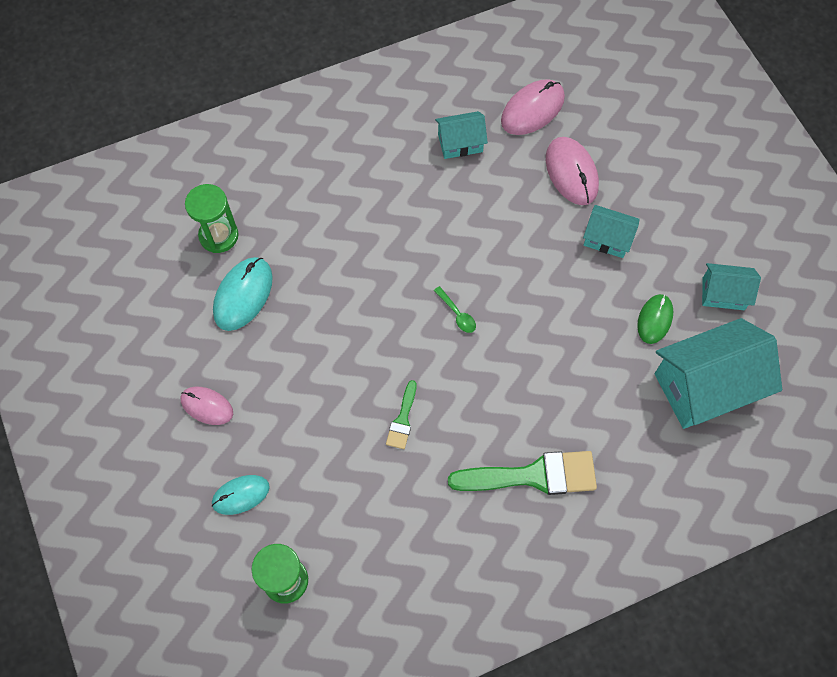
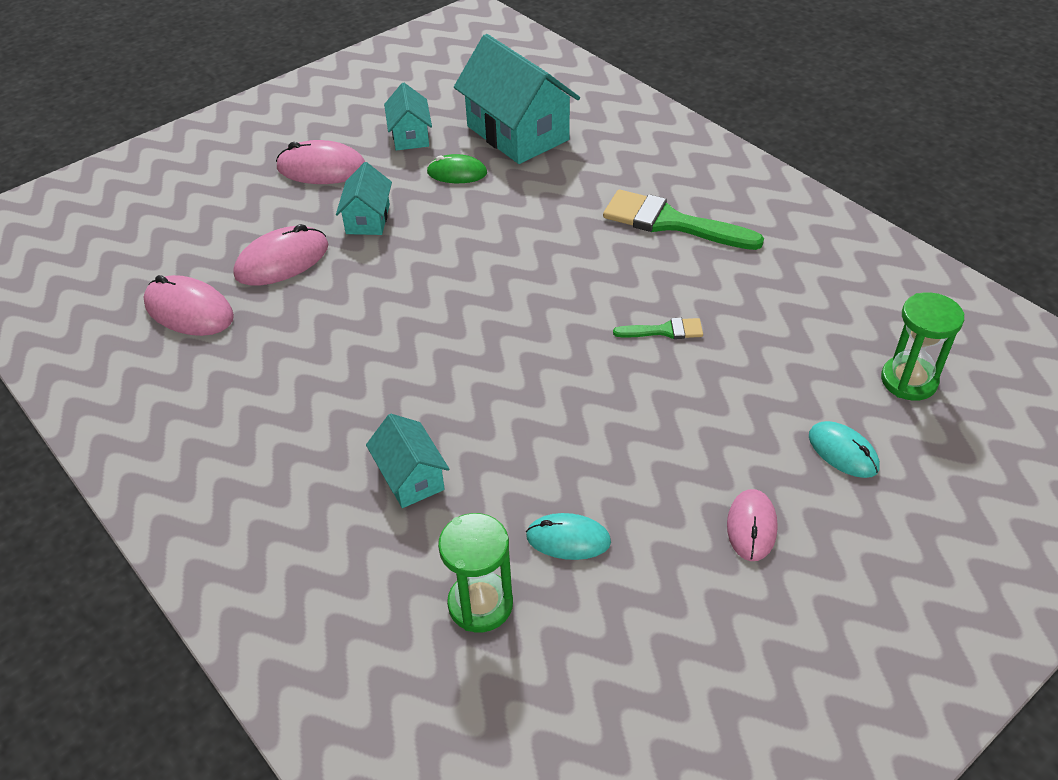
camera: 105 degrees left, 20 degrees down
(243, 295) = (568, 539): turquoise mouse -> turquoise mouse, size x0.66
(457, 314) = (509, 315): green spoon -> none
(460, 143) = (254, 366): turquoise house -> turquoise house (411, 477)
(532, 476) = (672, 223): green brush -> green brush turned 45 degrees counterclockwise
(689, 216) = (321, 168): none -> pink mouse

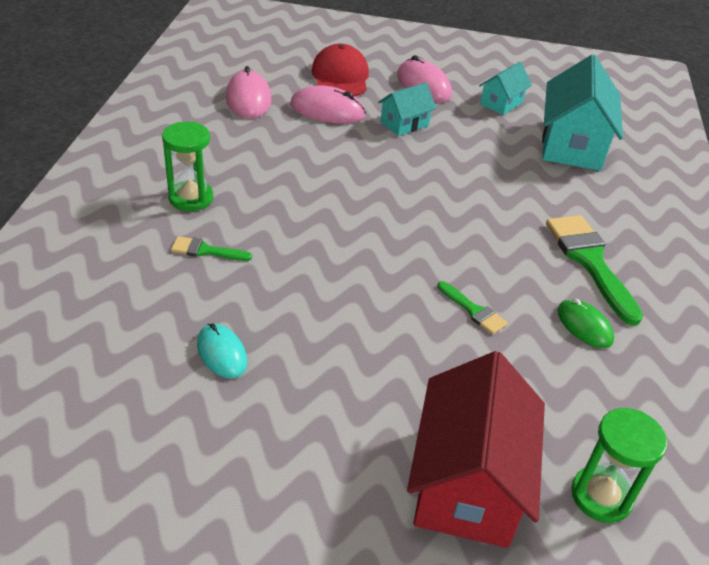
camera: 45 degrees right, 5 degrees down
(236, 218) = (340, 77): none -> red cap
(411, 477) = (206, 251): turquoise house -> green brush
(457, 173) = (495, 138): green mouse -> green mouse (584, 326)
(480, 604) = (128, 335): green hourglass -> green hourglass (191, 198)
(751, 526) = (328, 456): pink mouse -> none
(843, 452) = (467, 483): turquoise mouse -> red house

